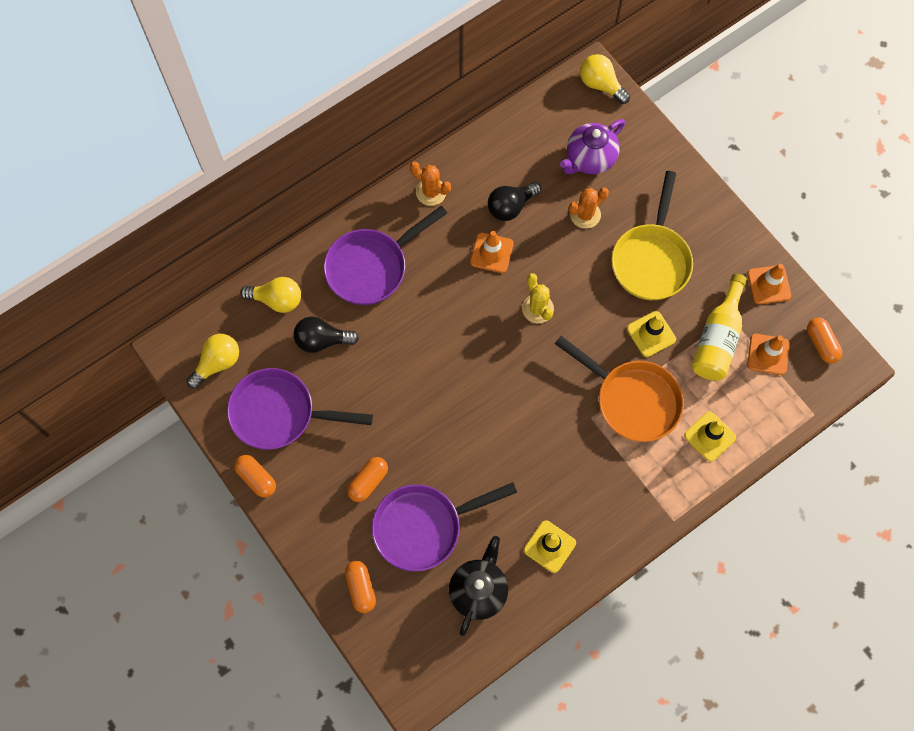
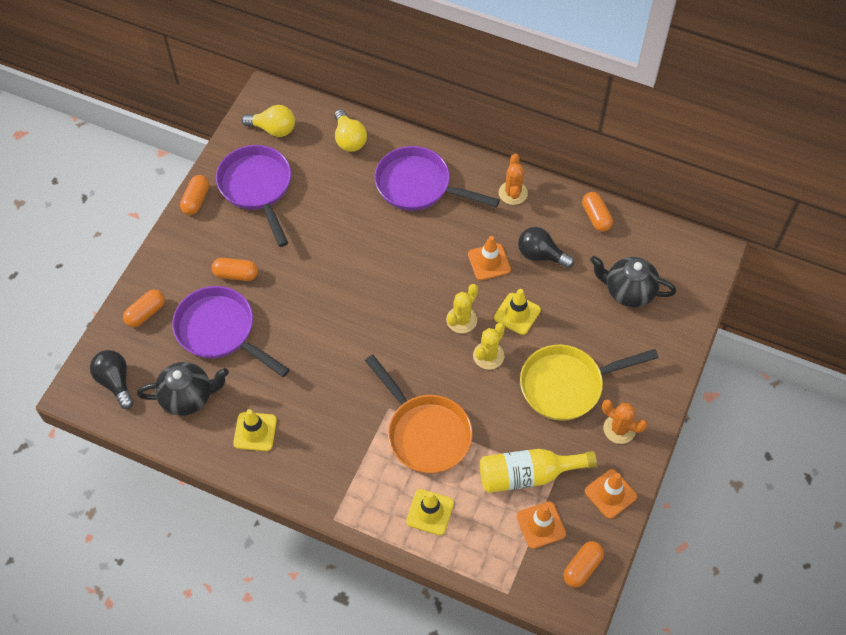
camera: 60 degrees right, 10 degrees down
(322, 340) = (334, 185): black light bulb -> black light bulb (115, 382)
(499, 140) = (596, 217): none -> orange capsule
(585, 215) = (573, 313): orange cactus -> orange cactus (619, 429)
(586, 306) = (488, 356): none -> yellow cactus
(589, 159) = (628, 291): purple teapot -> black teapot
(601, 85) = (706, 265): yellow light bulb -> none
(632, 400) = (425, 432): orange pan -> orange pan turned 45 degrees counterclockwise
(651, 334) = (496, 418): yellow traffic cone -> yellow traffic cone (517, 314)

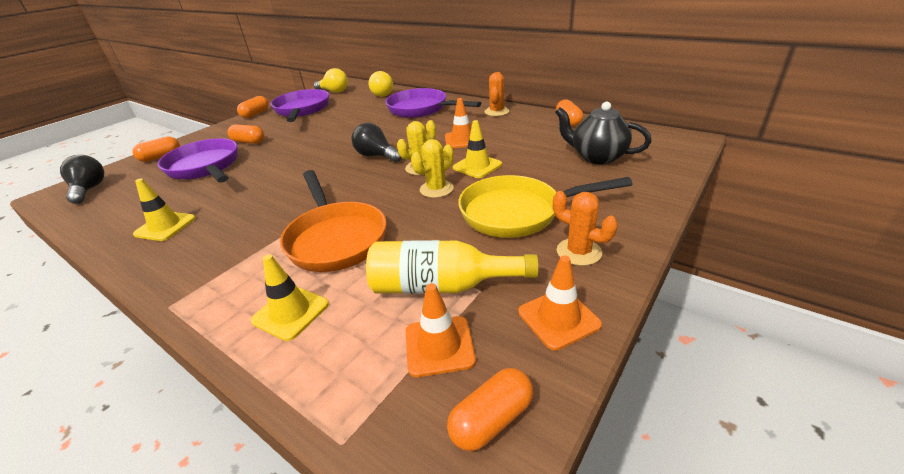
camera: 15 degrees right, 25 degrees down
(188, 397) = (134, 201): black teapot -> none
(541, 255) = (511, 137): black light bulb -> black light bulb (376, 156)

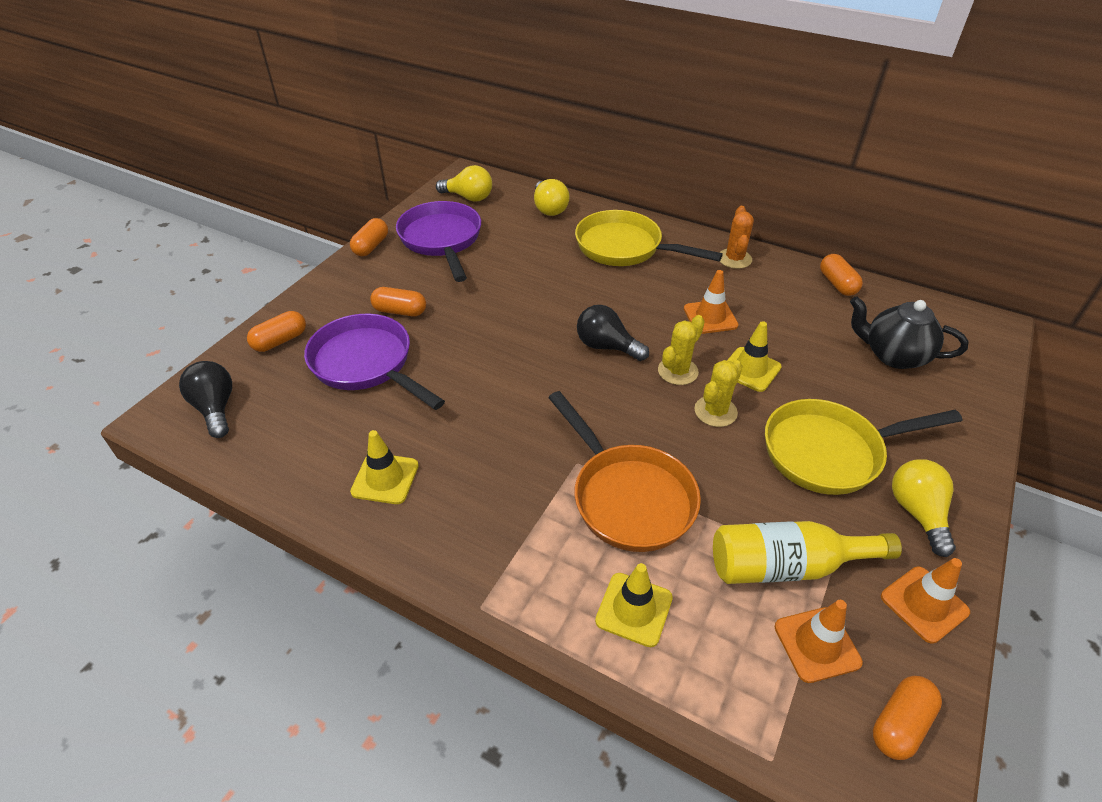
camera: 10 degrees left, 10 degrees up
(421, 109) = (625, 248): purple pan -> yellow pan
(579, 252) = (917, 513): orange cactus -> yellow light bulb

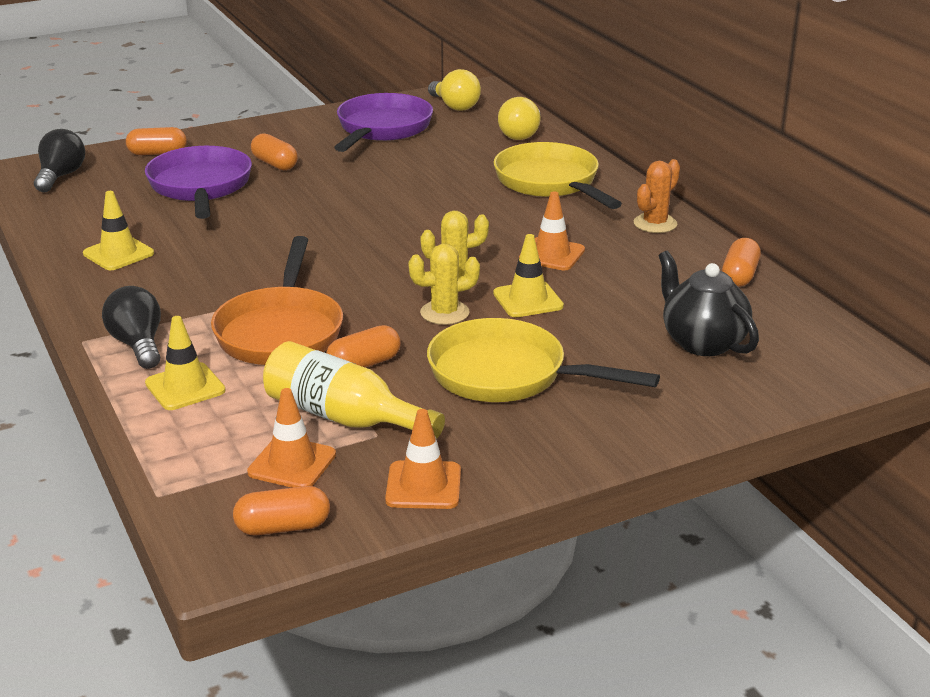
camera: 35 degrees right, 15 degrees down
(371, 246) = (314, 116): orange capsule -> orange capsule (364, 364)
(606, 346) = (416, 241): black light bulb -> black light bulb (138, 345)
(917, 513) = (521, 439): yellow light bulb -> none

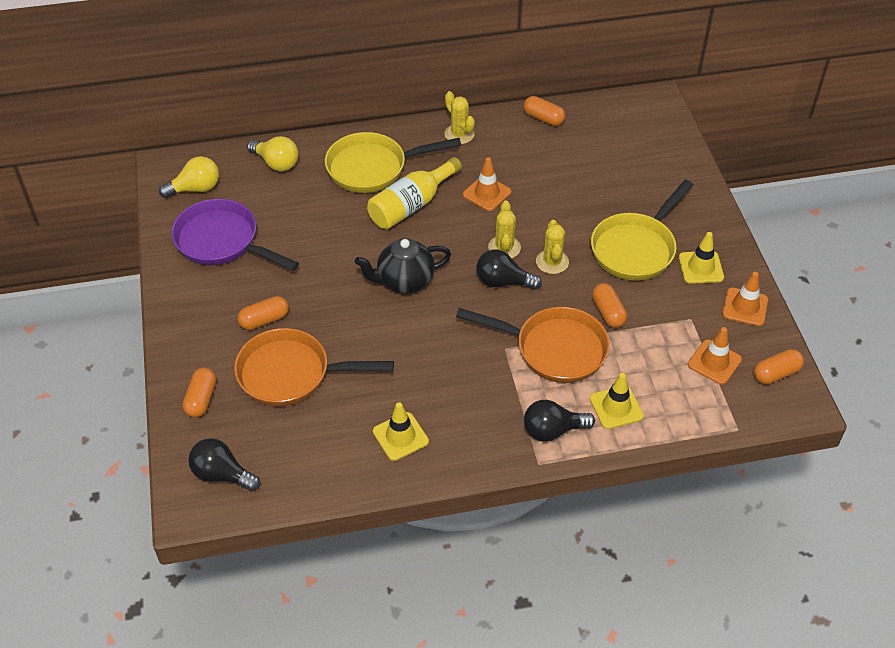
camera: 75 degrees left, 20 degrees up
(200, 187) = (291, 374): purple pan -> orange pan
(283, 527) = (776, 373): orange capsule -> orange capsule turned 60 degrees clockwise
(344, 417) = (668, 331): yellow bottle -> yellow bottle (411, 205)
(390, 284) = (503, 282): none -> black light bulb
(528, 300) = (546, 219): yellow traffic cone -> yellow traffic cone (701, 267)
(655, 224) = (459, 134): orange cactus -> yellow cactus
(702, 342) = (619, 157): black teapot -> black teapot (404, 281)

